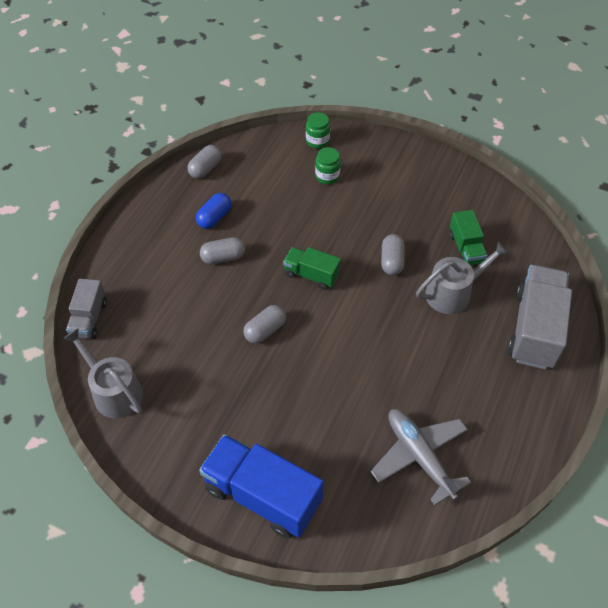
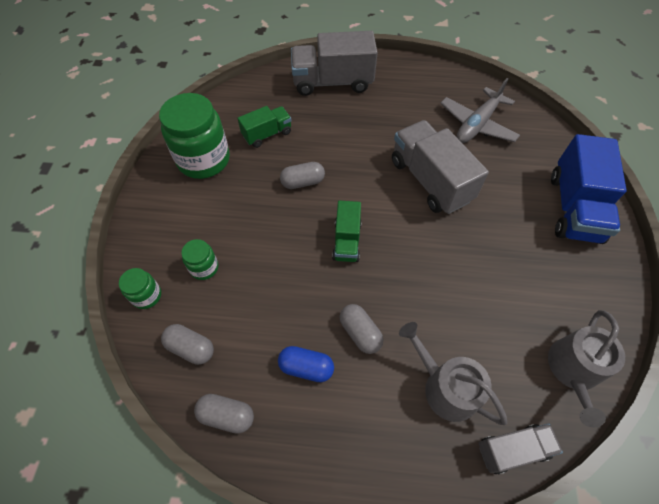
camera: 110 degrees left, 5 degrees up
(265, 330) = (428, 258): grey capsule -> grey capsule (191, 348)
(353, 369) = (430, 180): none -> grey truck
(446, 194) = (204, 160): none -> green jar
(453, 293) = (320, 133): grey watering can -> grey watering can (445, 387)

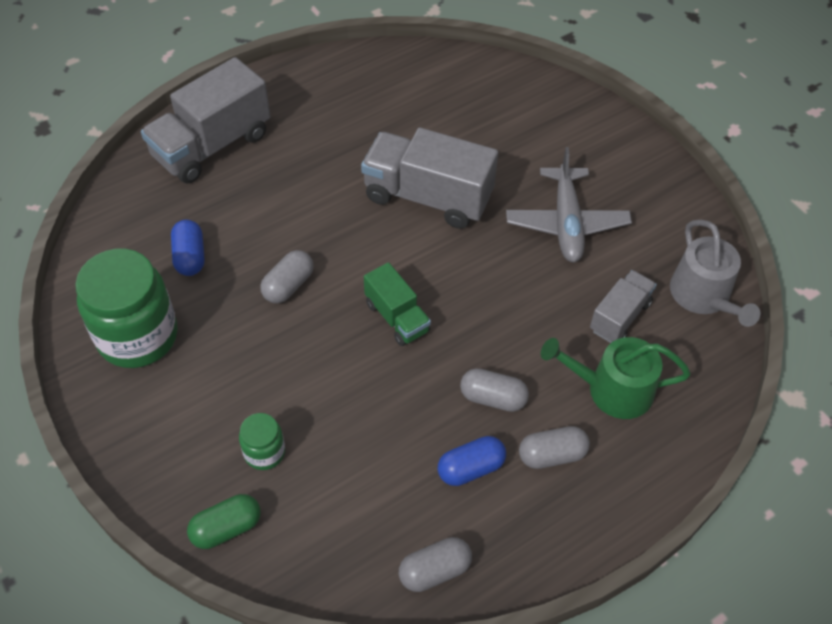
camera: 40 degrees left, 5 degrees down
(147, 296) = (226, 528): green jar -> green capsule
(191, 348) = (333, 540): grey capsule -> grey capsule (552, 455)
(267, 134) = (190, 257): green truck -> blue capsule
(445, 387) = (612, 390): grey watering can -> green watering can
(477, 124) = (424, 104): grey plane -> grey plane (566, 223)
(512, 449) = (708, 400): grey truck -> grey truck (619, 317)
(574, 208) = (589, 139): blue truck -> none

